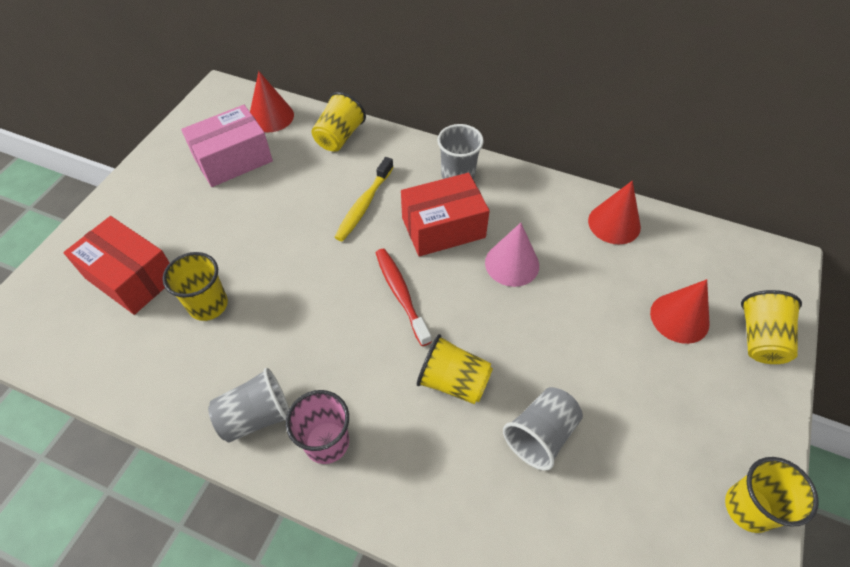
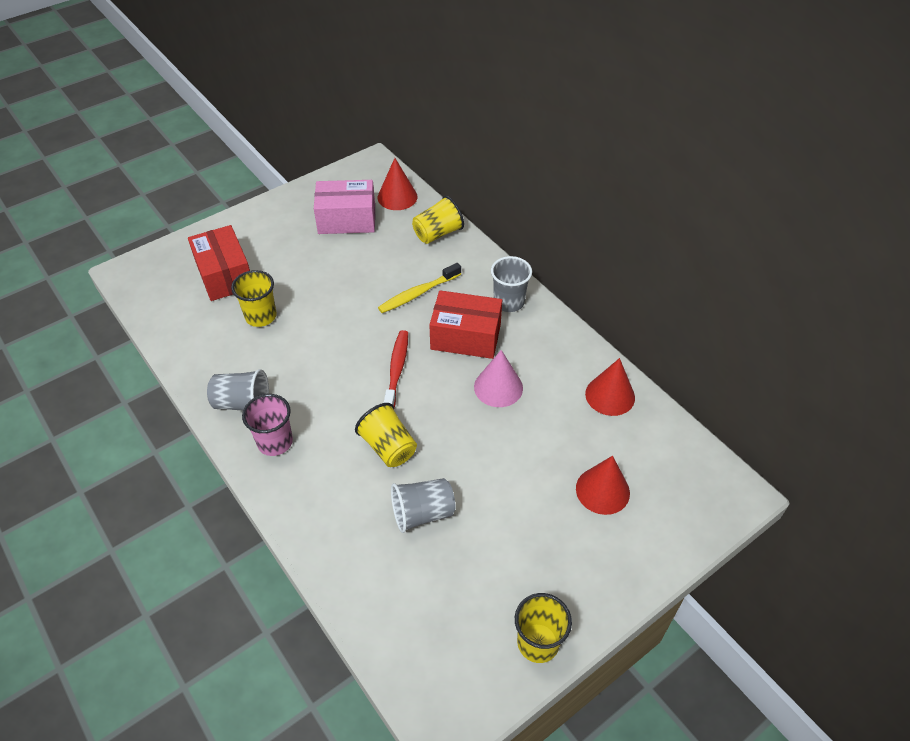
camera: 30 degrees right, 5 degrees down
(760, 338) = (659, 539): yellow cup -> none

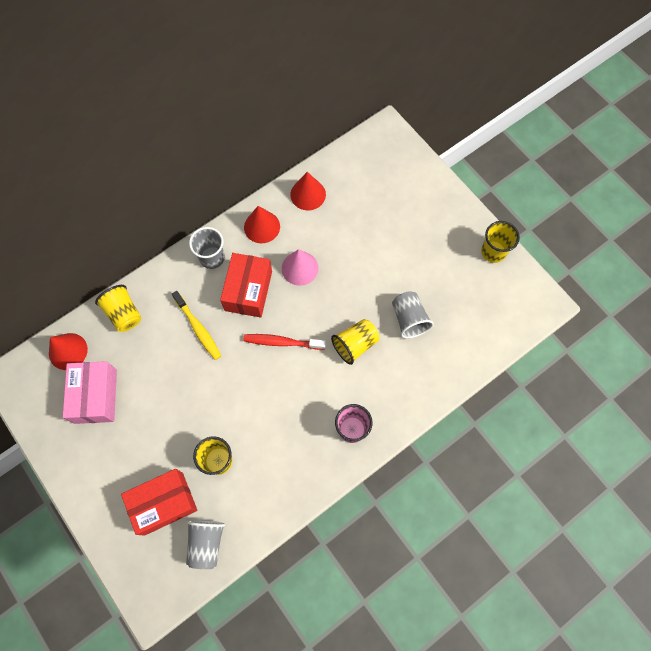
camera: 90 degrees left, 20 degrees up
(242, 403) = (314, 461): grey cup -> grey cup (206, 543)
(602, 490) = (387, 207): red cone -> red cone (262, 227)

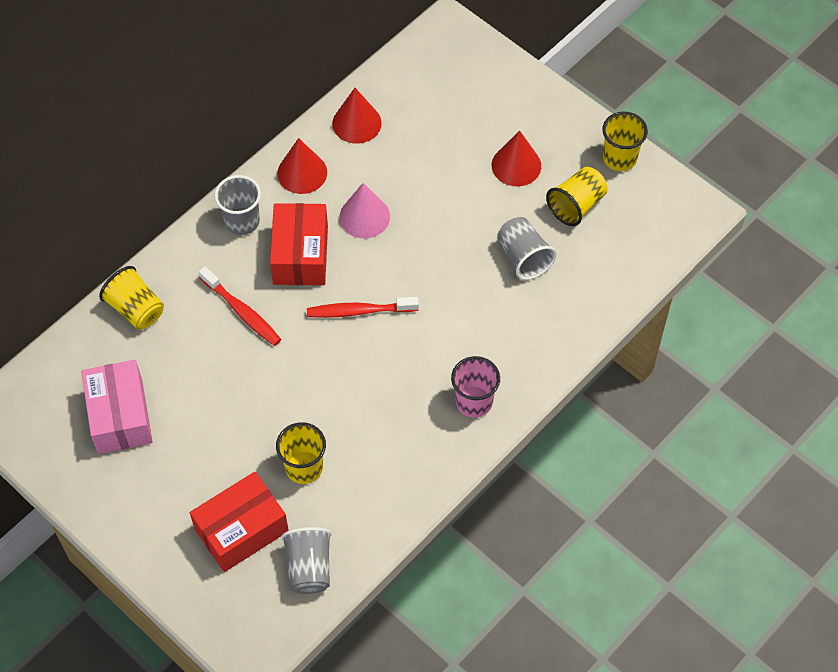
camera: 10 degrees left, 10 degrees down
(68, 351) = (69, 367): red cone -> red cone (516, 165)
(198, 328) = (242, 312): yellow toothbrush -> red toothbrush
(355, 345) = (458, 299): yellow cup -> yellow cup (576, 205)

